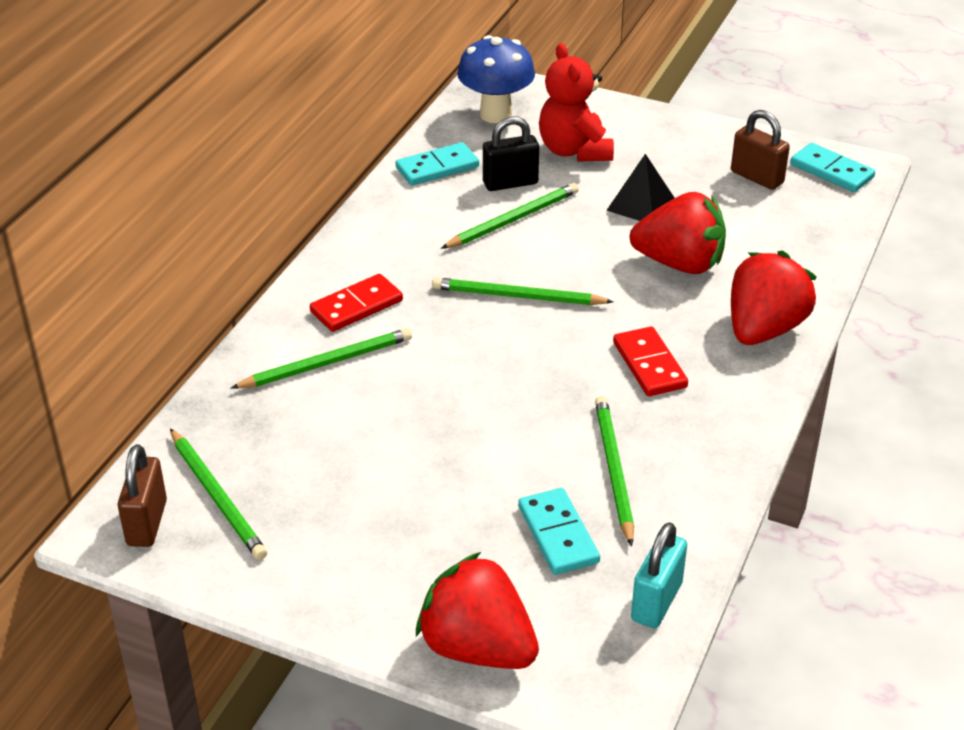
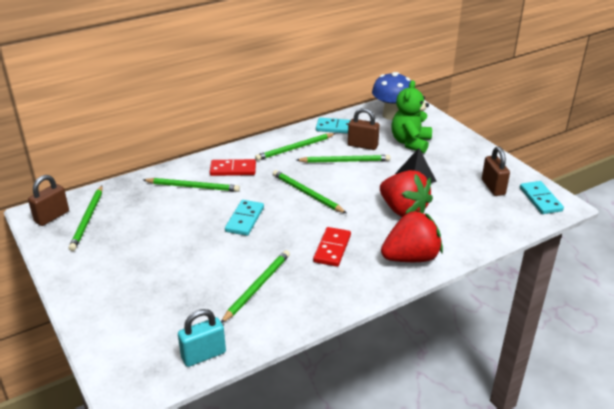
camera: 35 degrees right, 5 degrees down
(412, 229) = (295, 148): none -> green pencil
(477, 647) = (104, 331): red strawberry -> none
(510, 183) = (362, 145): black padlock -> brown padlock
(558, 534) = (198, 302): turquoise domino -> turquoise domino (244, 219)
(574, 151) = (410, 143): red teddy bear -> green teddy bear

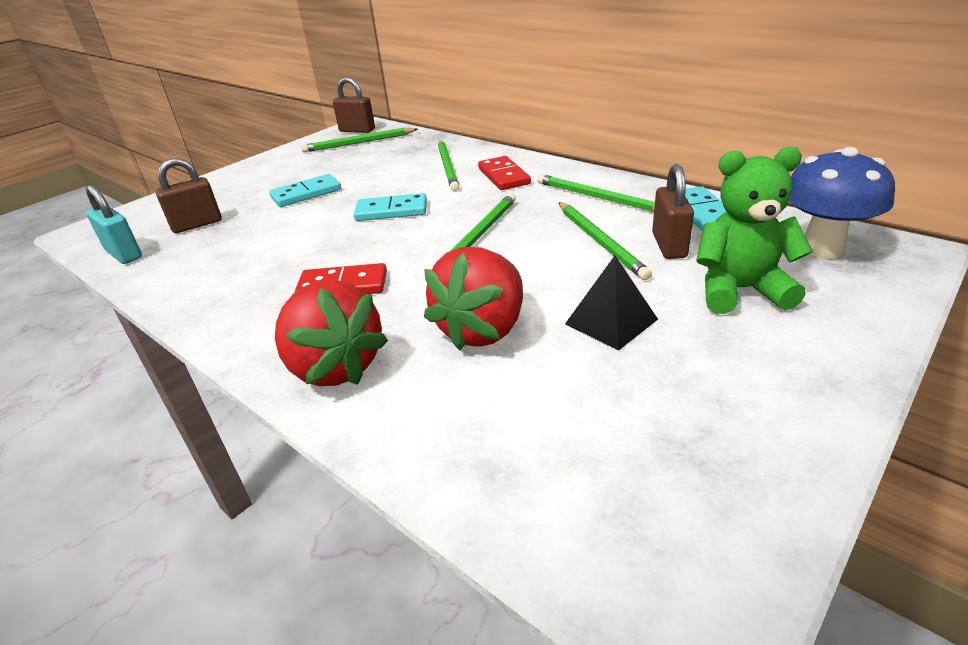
camera: 75 degrees right, 0 degrees up
(257, 287) = (247, 253): green pencil -> none
(493, 187) = (665, 444): brown padlock -> brown padlock (197, 224)
(540, 199) = (680, 561): turquoise domino -> turquoise domino (306, 194)

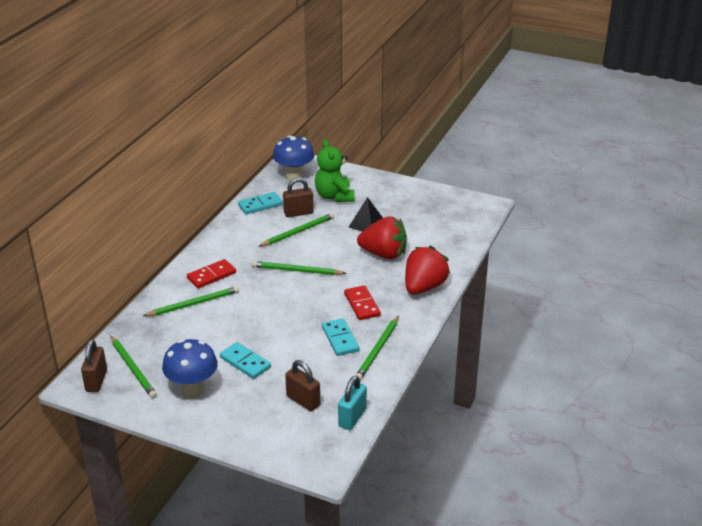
camera: 110 degrees left, 0 degrees up
(293, 168) = (192, 390): none -> blue mushroom
(391, 211) = (270, 312): turquoise domino -> turquoise domino (340, 339)
(597, 197) = (244, 237): green pencil -> green pencil (377, 350)

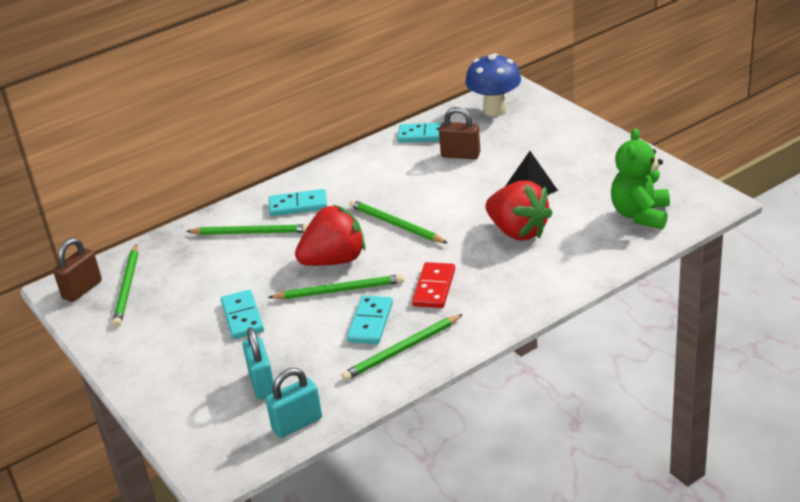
camera: 35 degrees right, 0 degrees up
(192, 390) = (162, 331): blue mushroom -> none
(211, 276) = (298, 205): red domino -> turquoise domino
(298, 232) = (439, 178): green pencil -> green pencil (339, 290)
(303, 401) = (262, 384): brown padlock -> turquoise padlock
(334, 196) = (522, 144): green teddy bear -> green teddy bear (640, 215)
(424, 287) = (531, 287): red strawberry -> red strawberry (334, 260)

